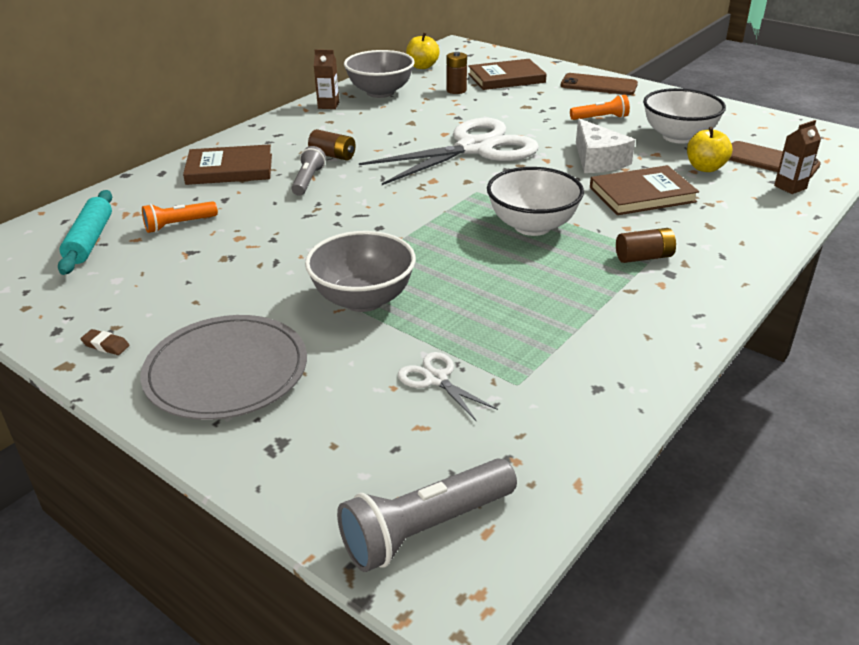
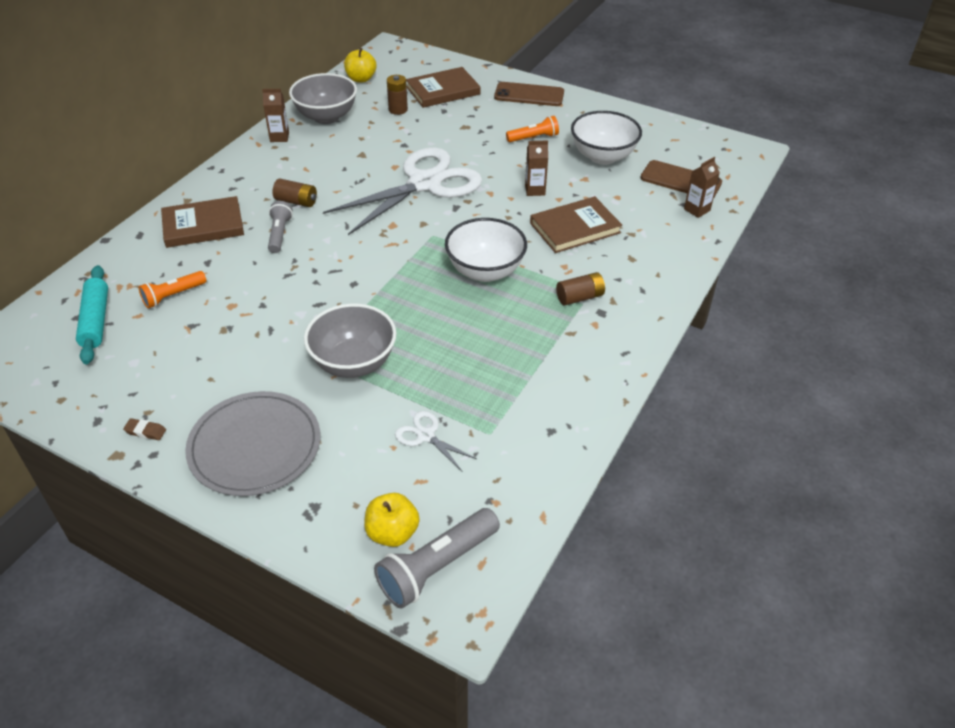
camera: 10 degrees left, 10 degrees up
(598, 160) = (535, 190): white cheese -> brown carton
(705, 168) = (627, 192): yellow apple -> yellow apple (392, 533)

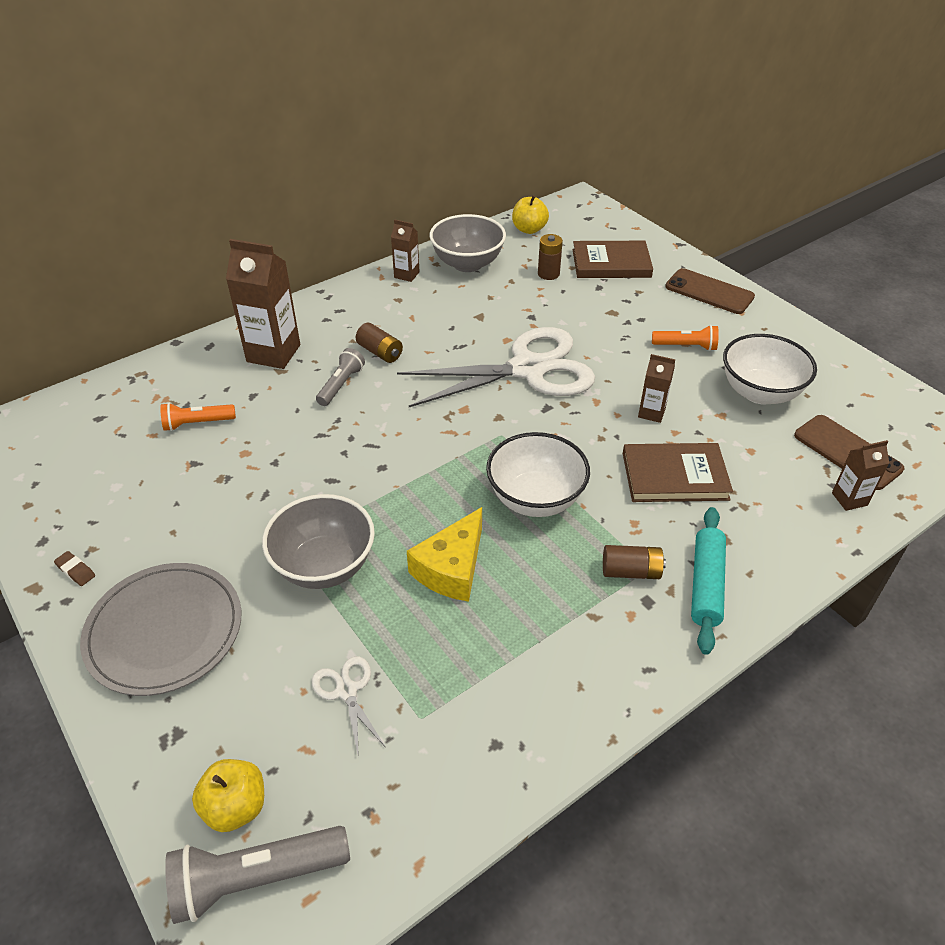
camera: 25 degrees right, 0 degrees up
(96, 320) = (112, 428): turquoise rolling pin -> turquoise rolling pin (706, 584)
(203, 225) = (273, 353): brown book -> brown carton
(452, 334) = (452, 568): none -> yellow cheese

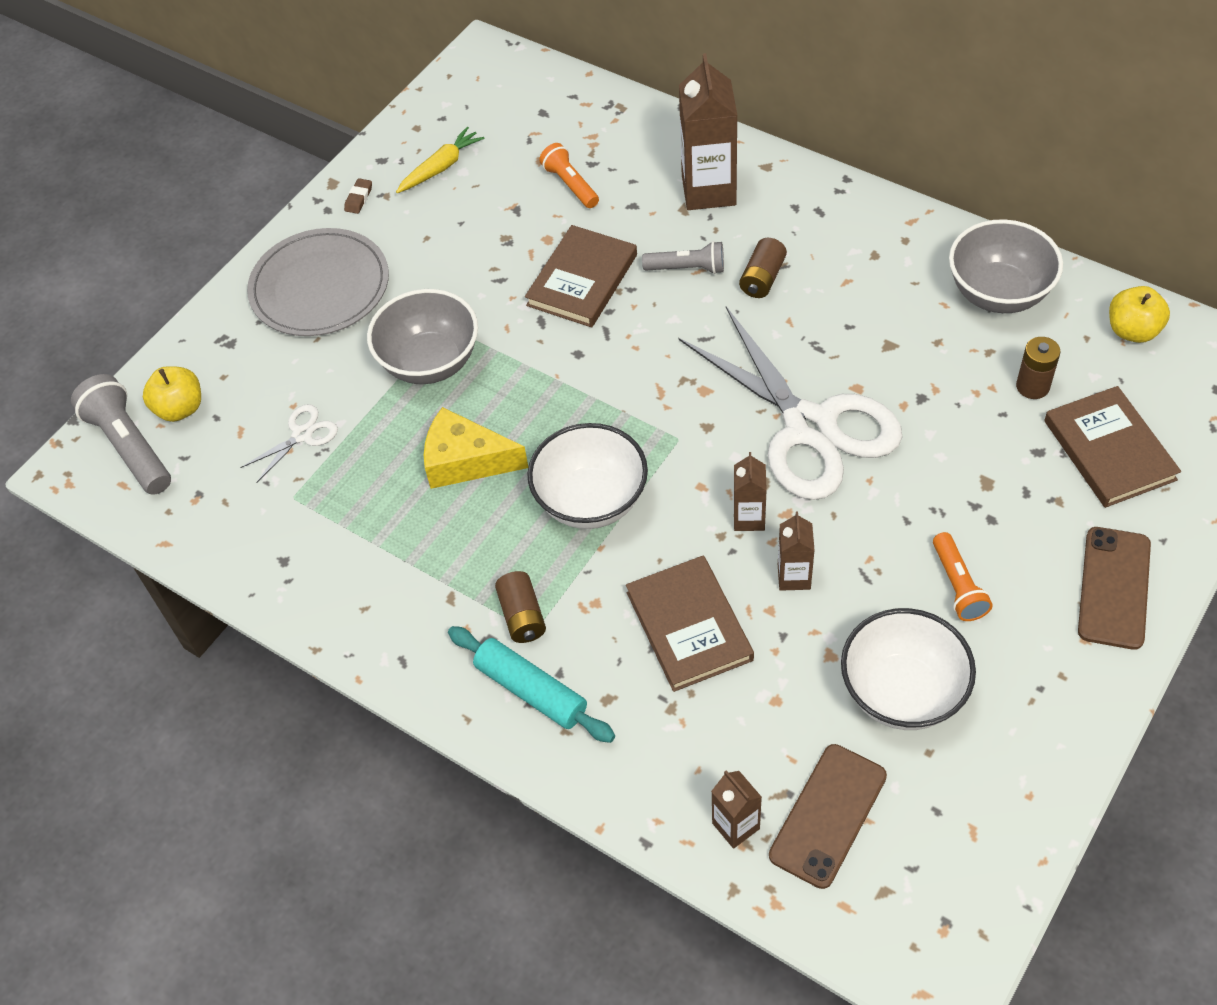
camera: 75 degrees right, 10 degrees up
(96, 499) = (441, 167): none -> yellow carrot
(307, 444) = (582, 280): none -> brown book
(406, 275) = (931, 243): brown carton -> brown carton (749, 518)
(706, 584) = (531, 690): turquoise rolling pin -> turquoise rolling pin turned 45 degrees clockwise

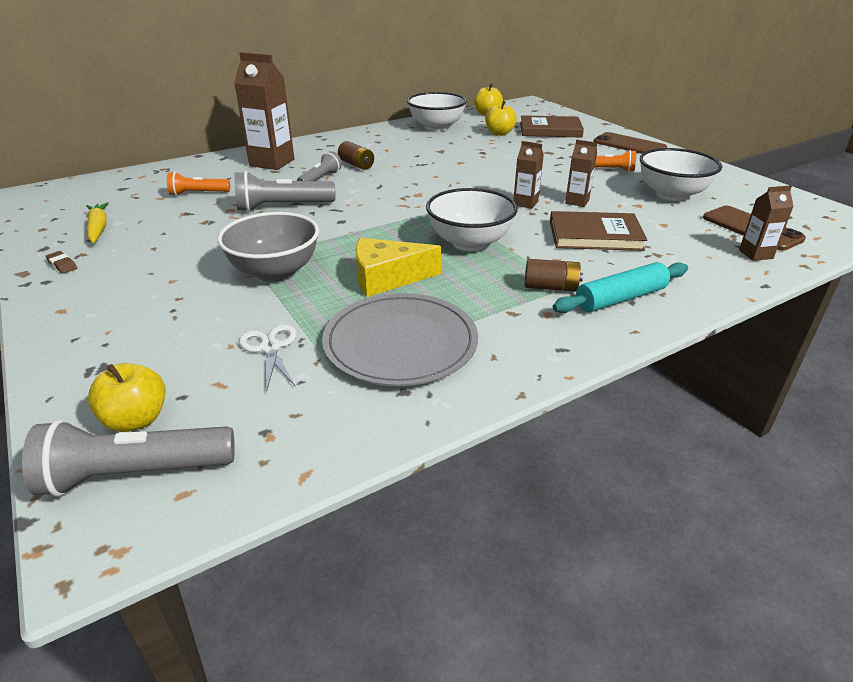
camera: 70 degrees left, 20 degrees down
(320, 287) = (121, 302): grey plate -> grey plate (400, 343)
(465, 461) = (387, 278): yellow cheese -> yellow cheese turned 45 degrees clockwise
(582, 280) = (282, 207): brown book -> grey flashlight
(810, 427) = (475, 176): white scissors -> none
(998, 293) = (436, 127): grey bowl -> white bowl
(1032, 386) = (499, 133): brown battery -> yellow apple

